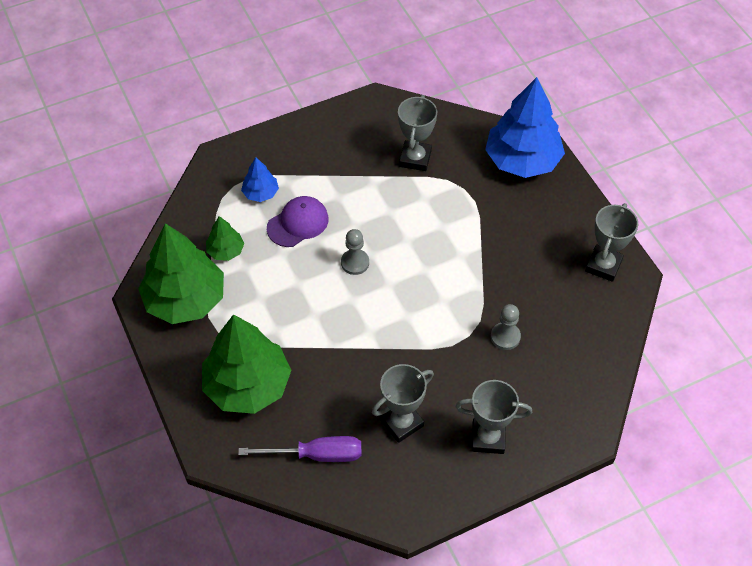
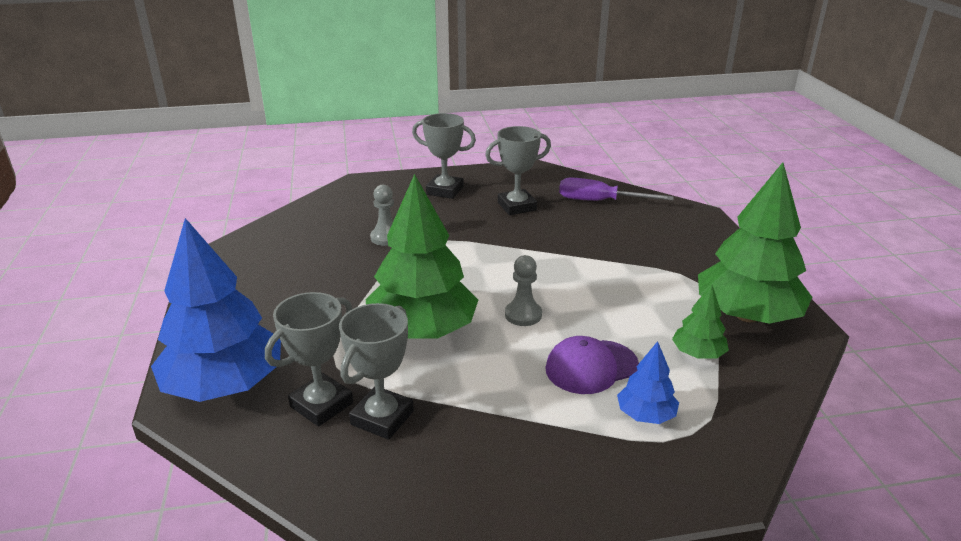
camera: 165 degrees left, 25 degrees down
(247, 385) = (664, 244): green tree -> green tree (422, 331)
(603, 265) = (236, 268): grey trophy -> grey trophy (321, 405)

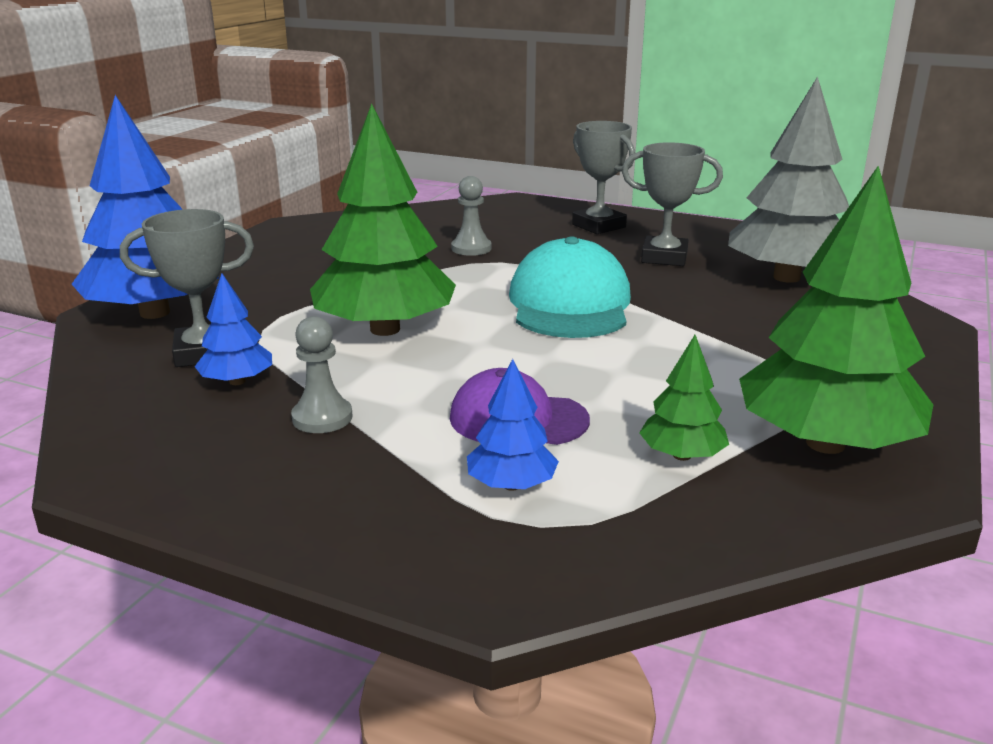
camera: 35 degrees right, 5 degrees down
(382, 418) = (237, 381): grey trophy -> blue tree
(509, 265) = (570, 304): none -> turquoise cap
(523, 315) = (514, 349): grey pawn -> grey pawn (322, 418)
(600, 201) = (786, 277): purple screwdriver -> grey tree

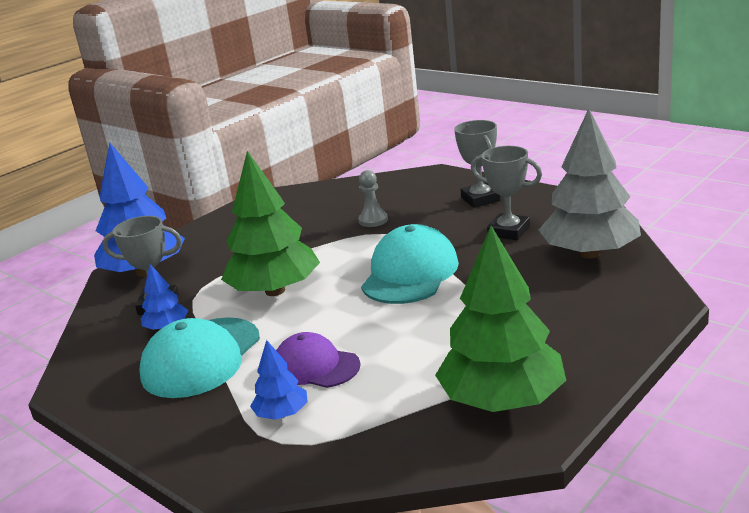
camera: 20 degrees right, 0 degrees up
(322, 418) = (201, 357): grey pawn -> turquoise cap
(682, 455) = (400, 402): green tree -> none

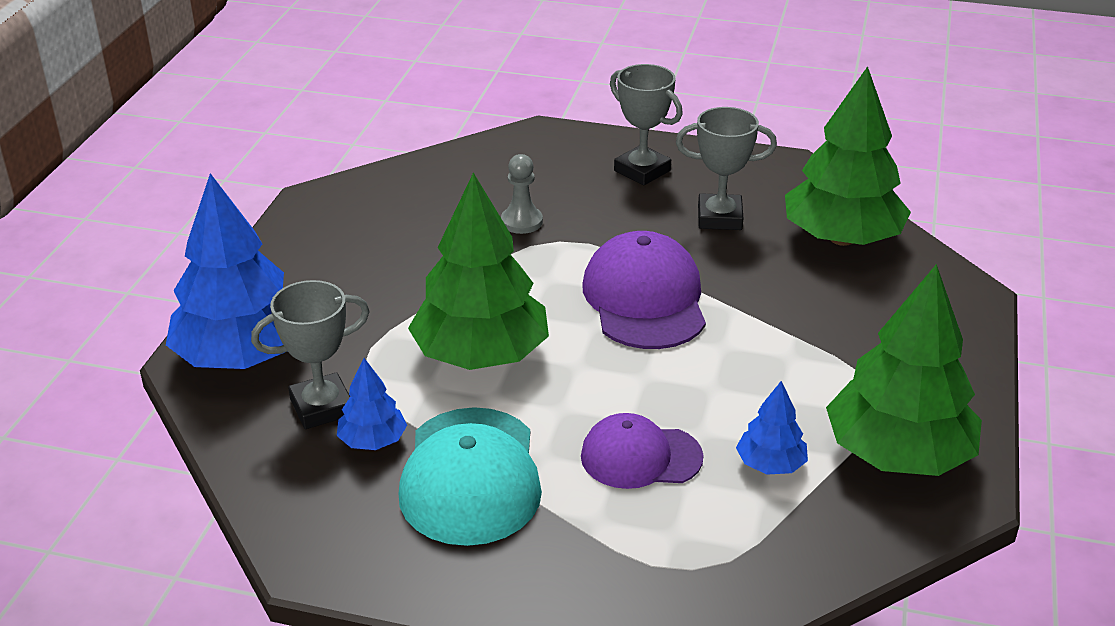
camera: 30 degrees left, 10 degrees up
(282, 414) = (657, 531): blue tree -> blue tree (770, 464)
(410, 273) = (645, 299): turquoise cap -> purple cap
(589, 253) = (841, 238): grey tree -> green tree

